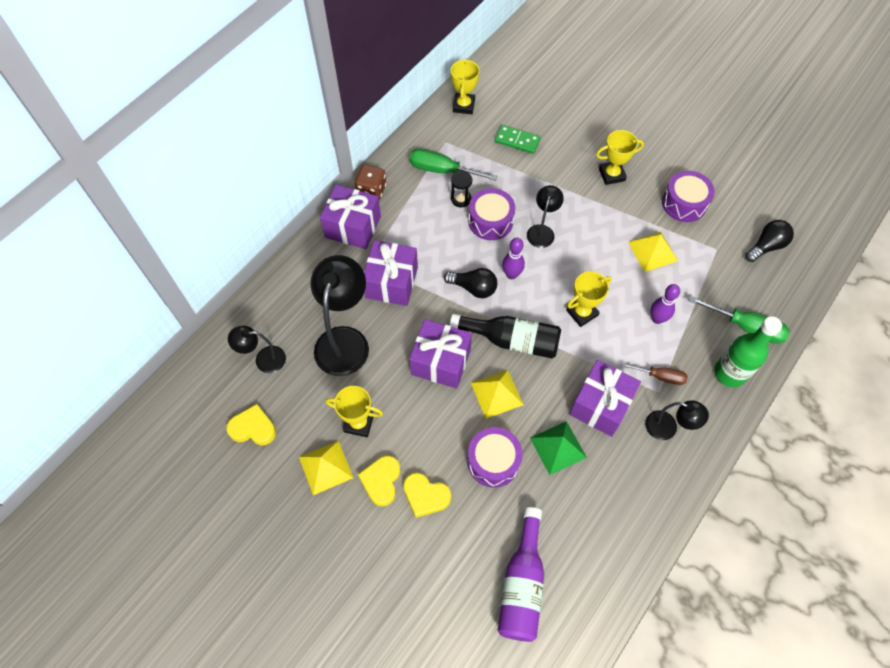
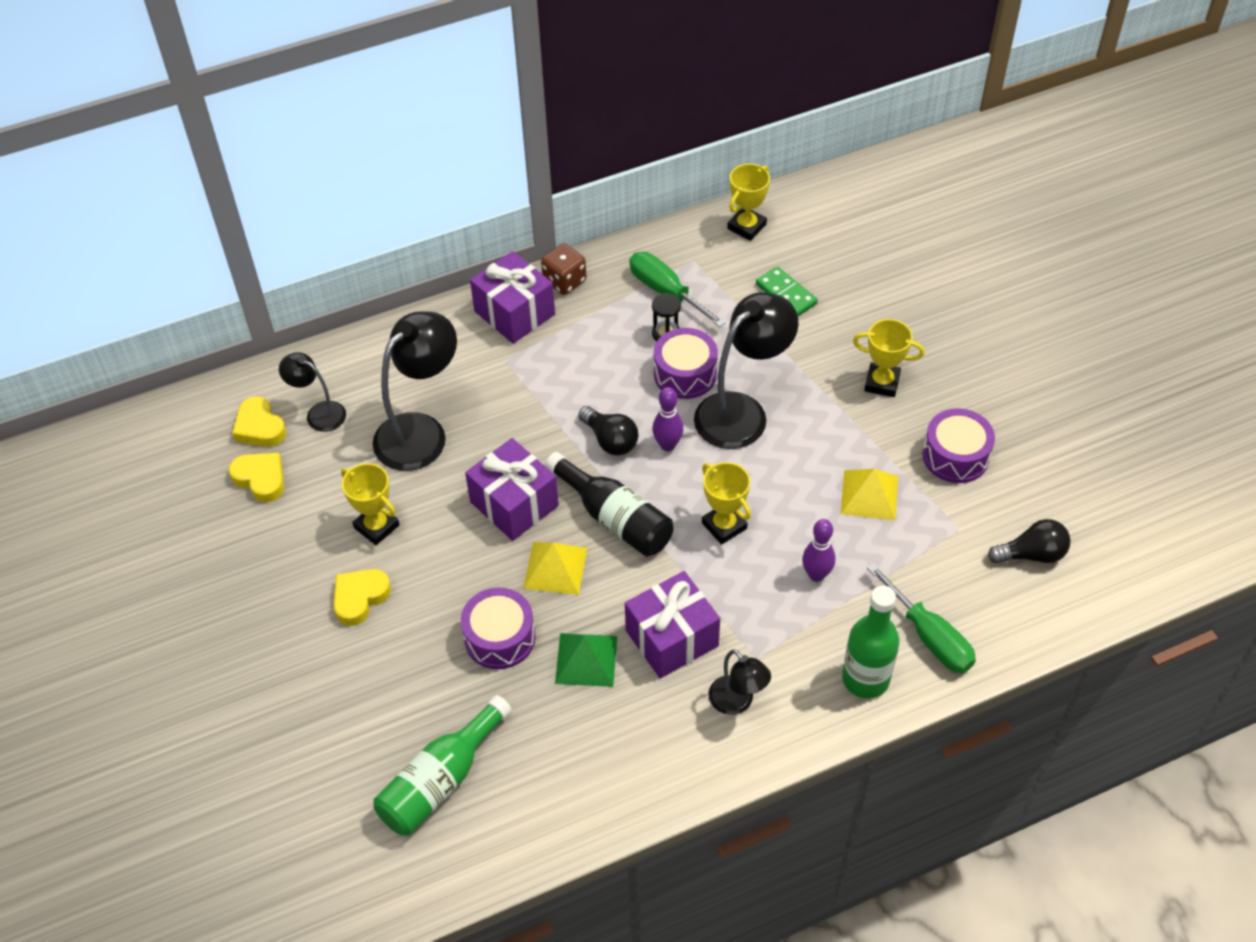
camera: 30 degrees right, 10 degrees down
(326, 467) = (310, 555): yellow pyramid -> none
(391, 282) = (517, 392): purple gift -> none
(425, 496) = (398, 637): yellow heart -> yellow heart (260, 427)
(522, 584) = (440, 781): purple bottle -> green bottle
(542, 231) = (741, 411): black lamp -> black lamp, size x1.83
(582, 313) = (724, 526): yellow trophy -> yellow trophy turned 60 degrees clockwise
(660, 376) = (771, 641): brown screwdriver -> none

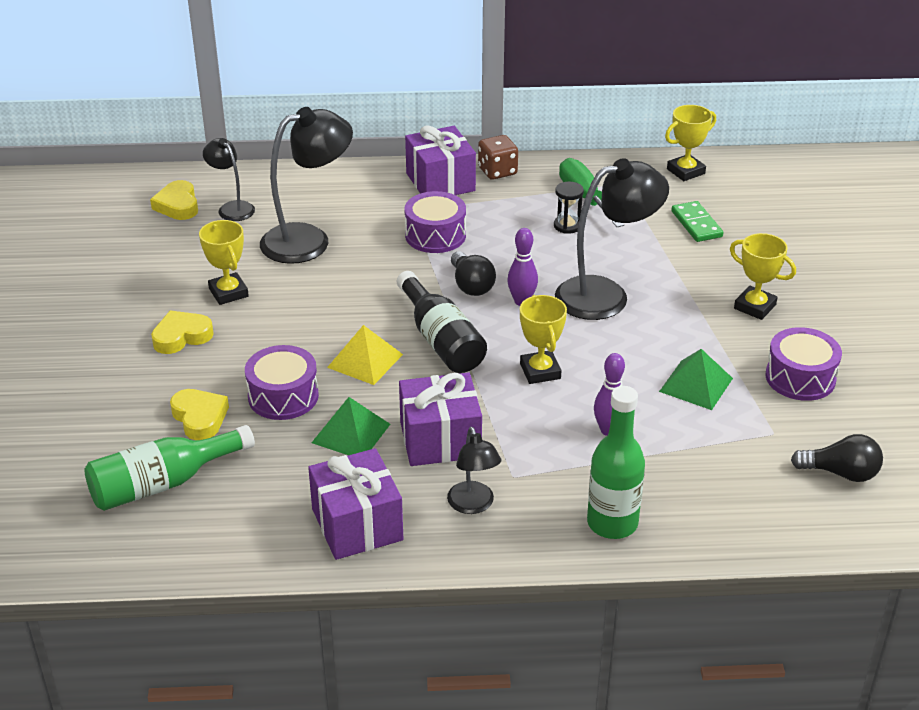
camera: 20 degrees right, 15 degrees down
(261, 479) = (155, 238): yellow heart -> yellow heart (200, 418)
(514, 504) = (357, 307): purple gift -> purple gift (357, 524)
(685, 374) = (568, 256): purple drum -> purple drum (435, 235)
(869, 495) = (696, 384): yellow pyramid -> green pyramid
(929, 637) = (696, 508): green screwdriver -> none

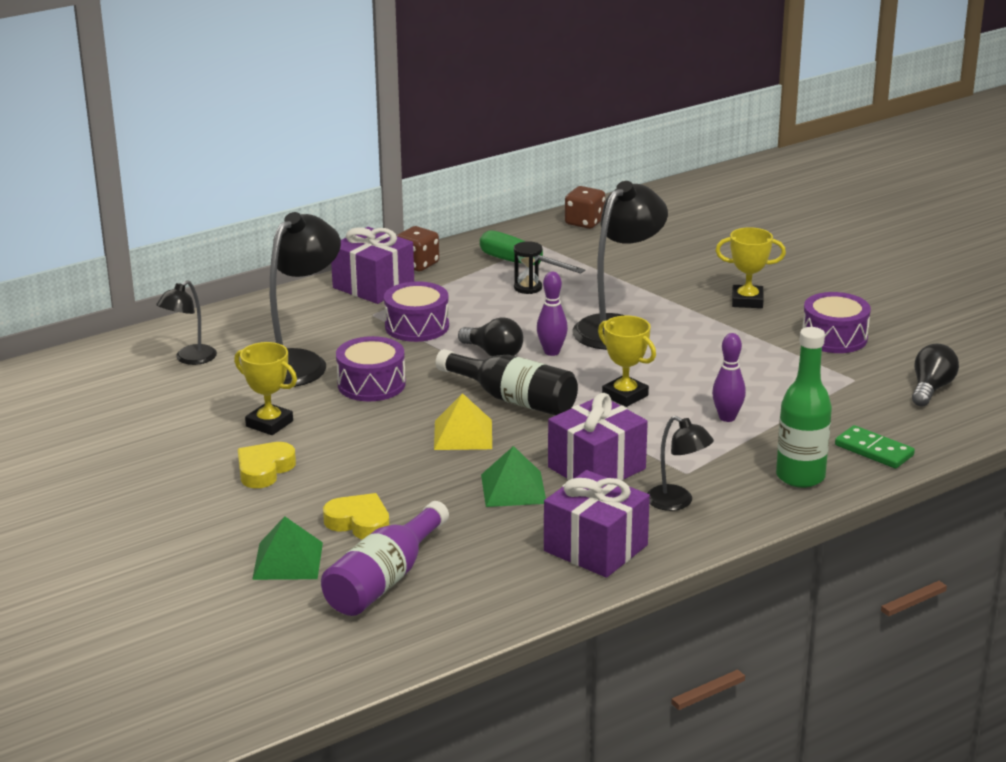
camera: 30 degrees left, 10 degrees down
(162, 483) = (384, 580): green bottle -> purple bottle
(178, 205) = (130, 372): yellow heart -> none
(232, 208) = (190, 359): black lamp -> black lamp turned 75 degrees counterclockwise
(283, 396) = (419, 482): purple drum -> purple drum (371, 384)
(685, 171) = (584, 222): yellow trophy -> brown dice
(696, 224) = (636, 257): green domino -> green domino (874, 450)
(696, 384) = (760, 366): green pyramid -> green pyramid (288, 560)
(840, 473) = (931, 389): black light bulb -> black light bulb turned 45 degrees counterclockwise

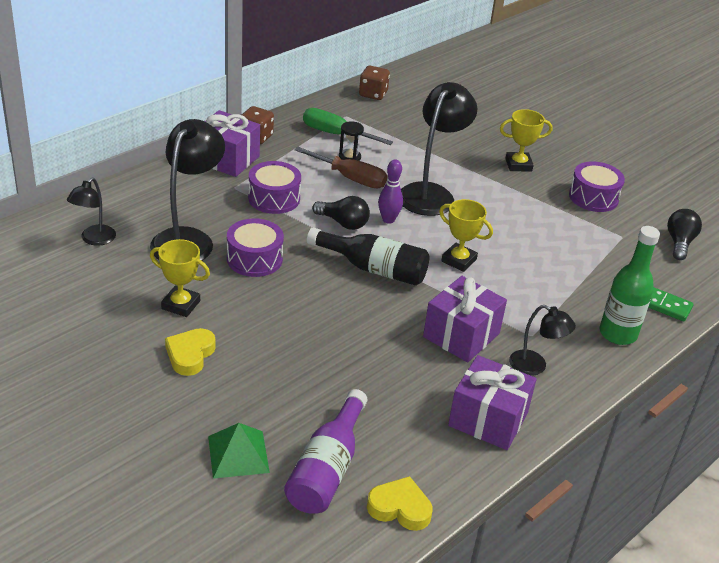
camera: 15 degrees left, 10 degrees up
(359, 522) = (287, 407): yellow heart -> yellow heart (400, 508)
(463, 434) = (344, 307): yellow pyramid -> none
(513, 489) = (402, 361): green pyramid -> none
(520, 309) = (350, 178): none -> brown screwdriver
(727, 417) = (543, 278): purple bowling pin -> none

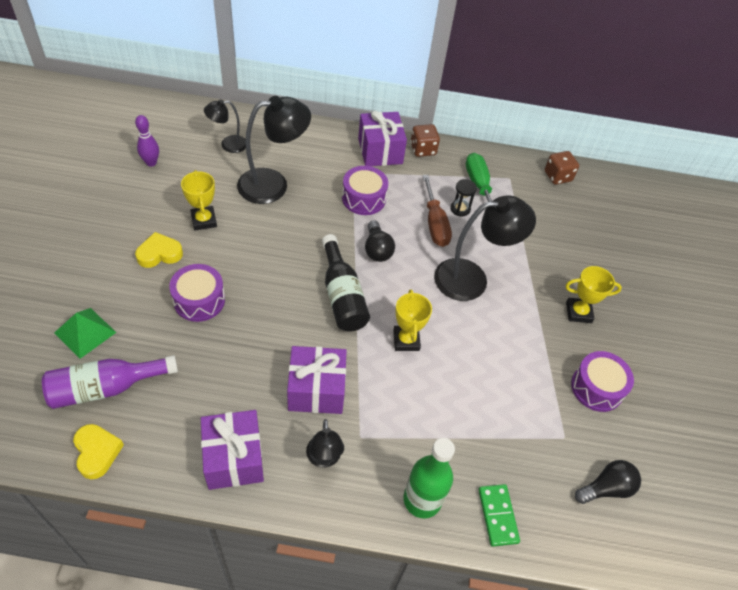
camera: 50 degrees right, 15 degrees up
(254, 259) = (286, 227): purple drum -> purple drum (199, 300)
(388, 220) = (409, 272): purple bowling pin -> purple bowling pin (151, 163)
(518, 165) = (578, 312): yellow trophy -> yellow trophy turned 45 degrees counterclockwise

